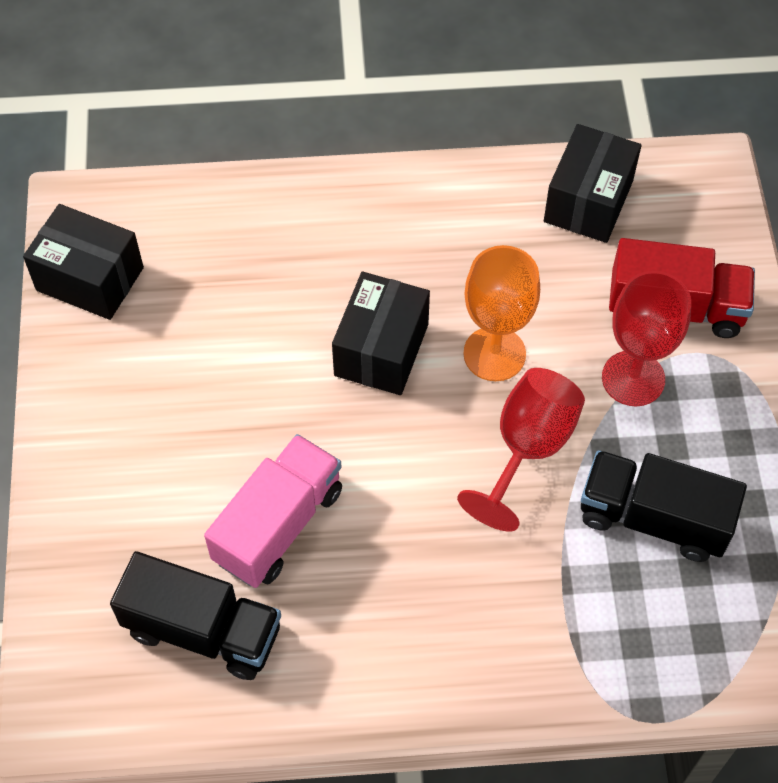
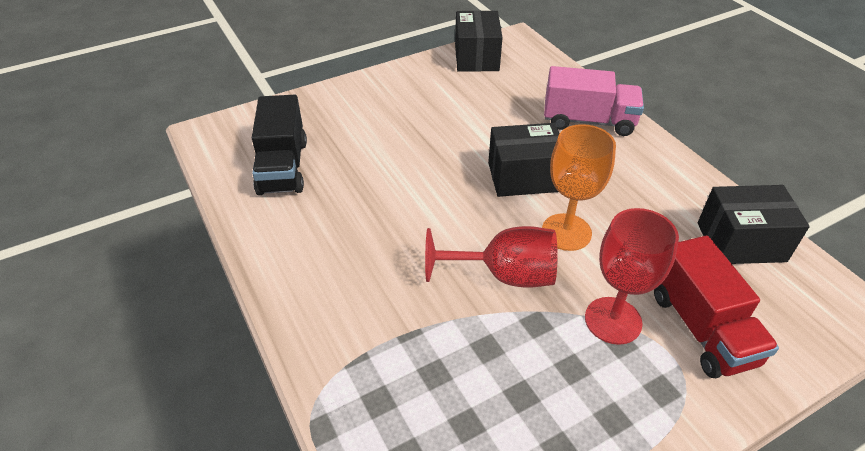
camera: 65 degrees right, 15 degrees down
(278, 525) = (369, 174): pink truck -> pink truck (588, 121)
(653, 518) = (497, 376): black truck -> none

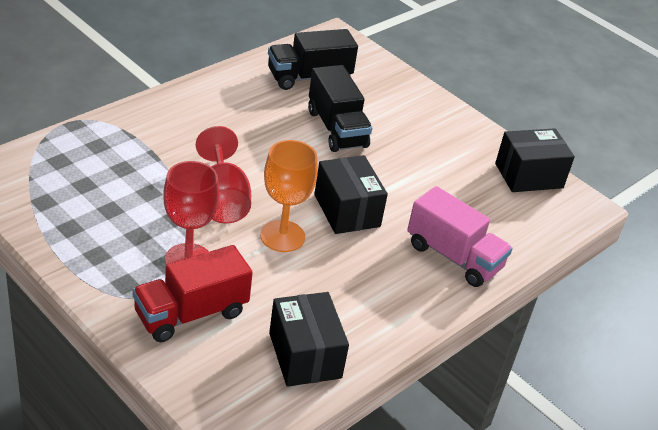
camera: 70 degrees right, 5 degrees down
(385, 161) = (336, 128): none -> black truck
(588, 121) = (453, 256): pink truck -> pink truck turned 45 degrees counterclockwise

